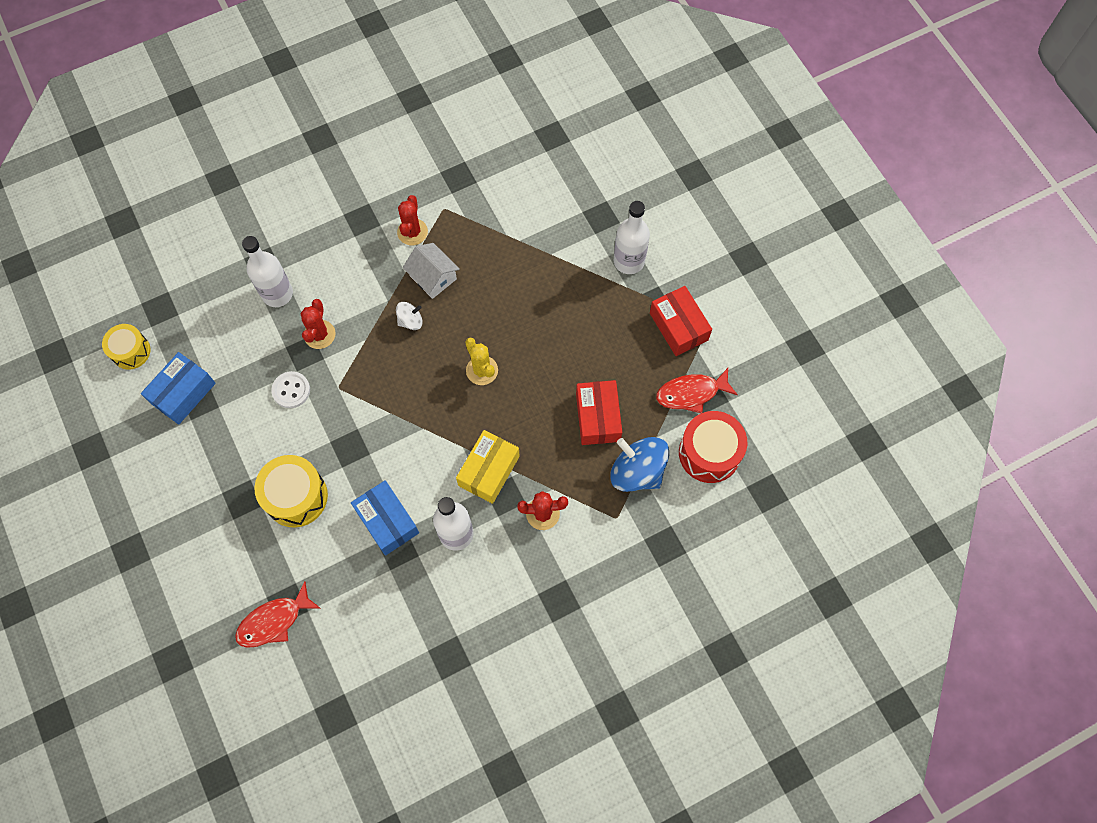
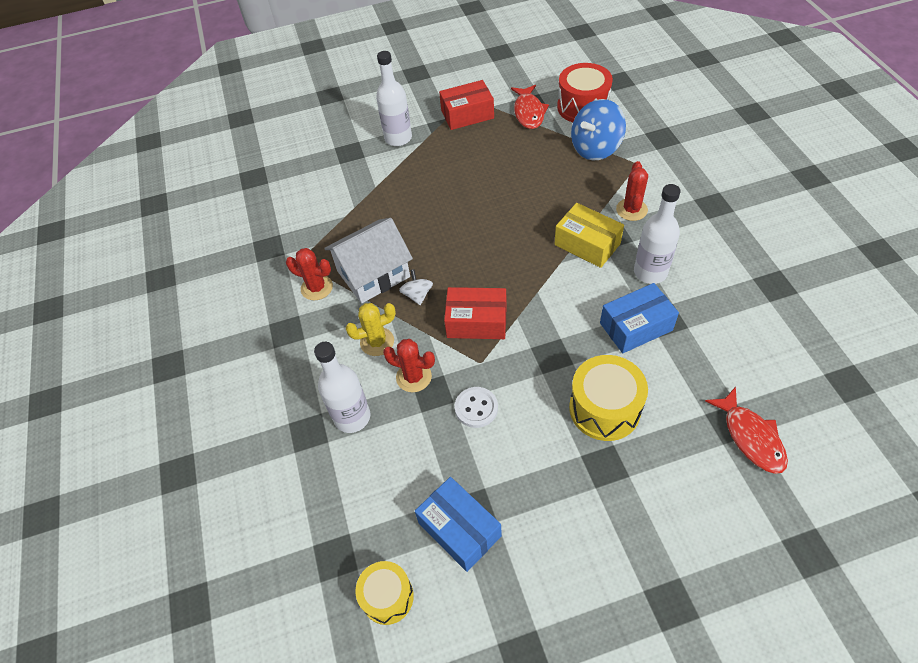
camera: 75 degrees left, 15 degrees down
(433, 277) = (373, 274): white house -> white house, size x1.54
(482, 370) = (483, 243): yellow cactus -> yellow cactus (377, 342)
(598, 417) = (542, 168): red box -> red box (477, 322)

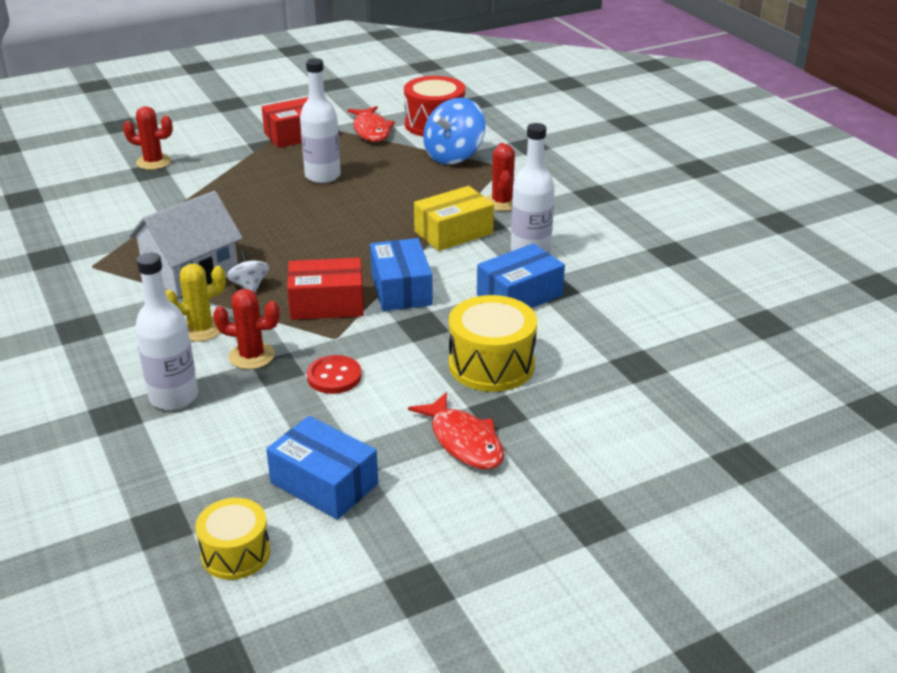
camera: 15 degrees left, 20 degrees down
(317, 288) = (117, 288): red cactus -> red cactus (153, 162)
(398, 138) = (212, 157): white bottle -> white bottle (322, 176)
(476, 408) = (334, 376): white button -> red button
(538, 310) = (401, 289): none -> blue box
(587, 244) = (453, 232): yellow box -> yellow box turned 60 degrees counterclockwise
(750, 437) = (663, 374): red fish -> red fish (464, 441)

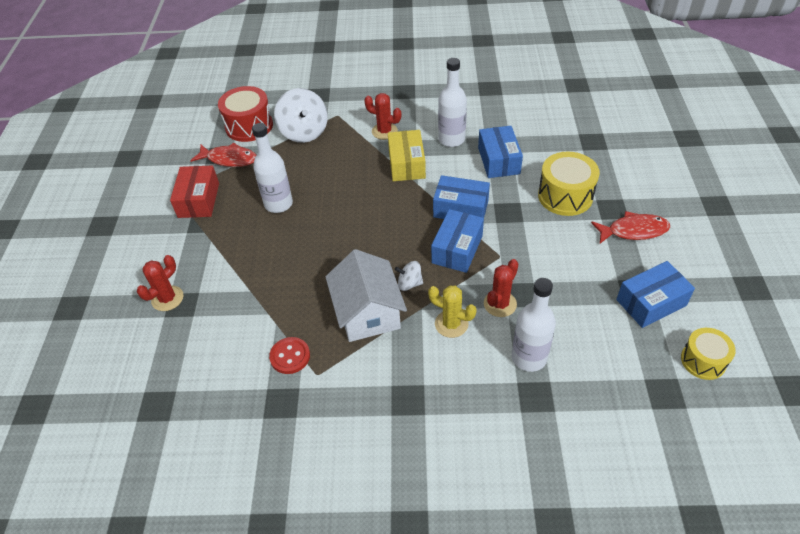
camera: 60 degrees left, 15 degrees up
(201, 329) = (451, 324): yellow cactus -> yellow cactus turned 60 degrees counterclockwise
(327, 304) = (457, 249): red box -> blue box
(334, 376) = (544, 268): red button -> red button (290, 356)
(454, 156) = (304, 132): blue spinning top -> white spinning top

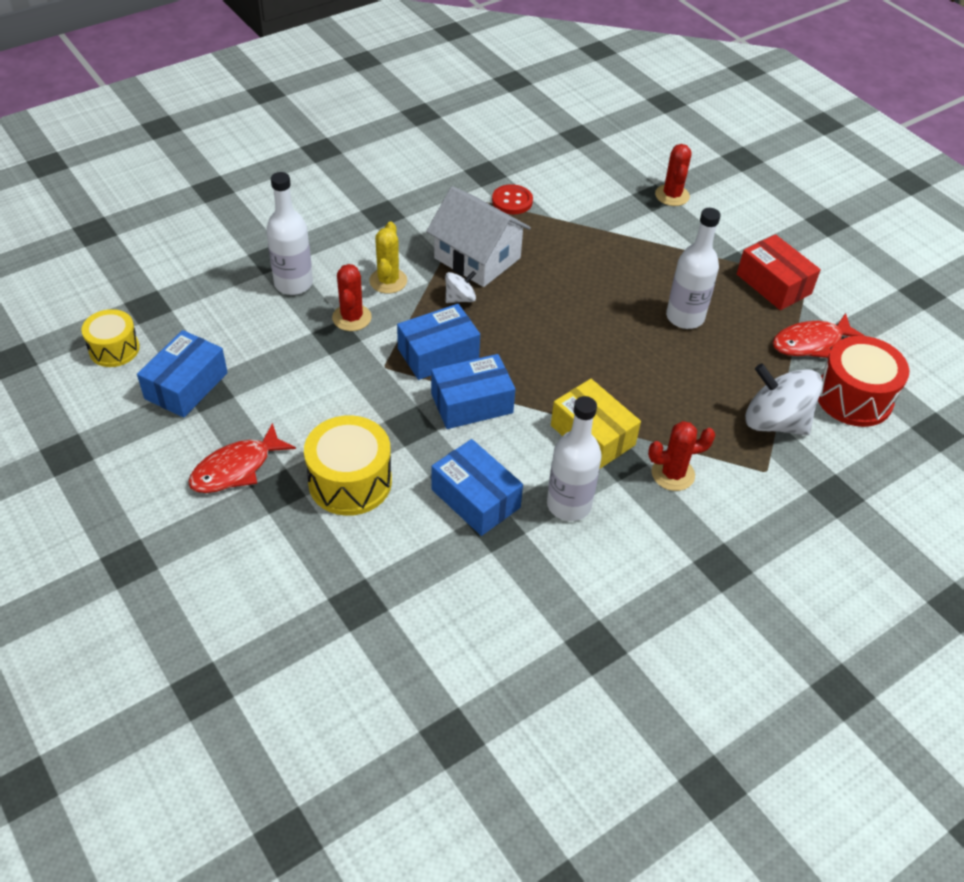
camera: 140 degrees right, 0 degrees up
(451, 324) = (388, 281): yellow cactus -> yellow cactus turned 75 degrees counterclockwise
(457, 249) = (438, 353): blue box -> blue box turned 75 degrees clockwise

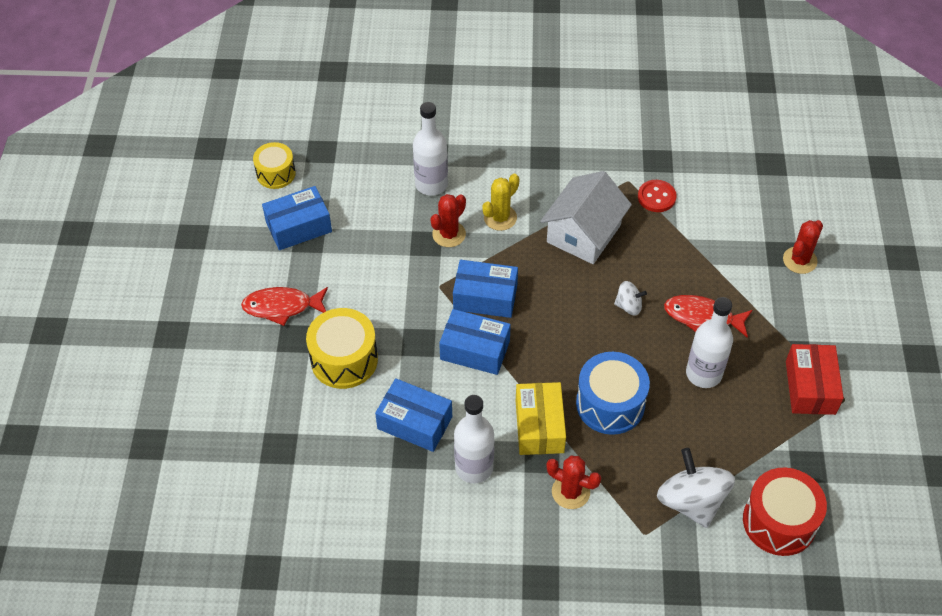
camera: 40 degrees right, 5 degrees up
(460, 298) = (540, 261): white spinning top -> white spinning top (628, 306)
(475, 498) = (415, 423): blue box -> blue box turned 60 degrees counterclockwise
(477, 258) = (584, 233): white house -> white house turned 45 degrees clockwise
(634, 382) = (610, 404): none -> blue drum
(811, 342) = (790, 455): red fish -> red fish (702, 317)

